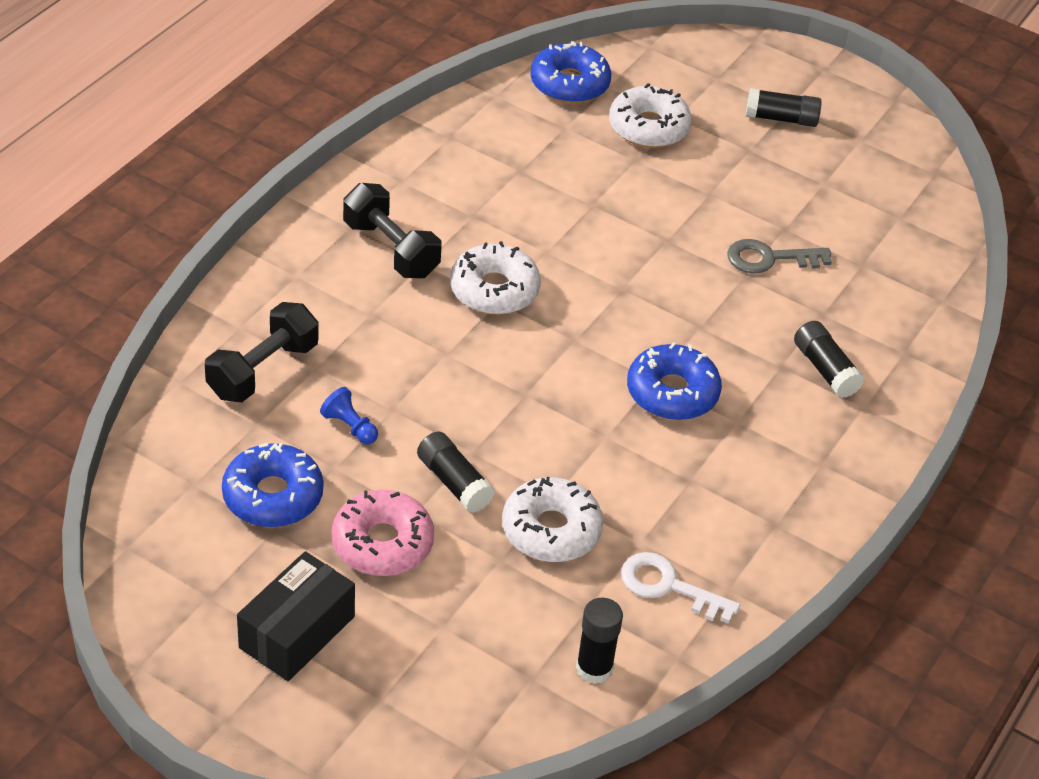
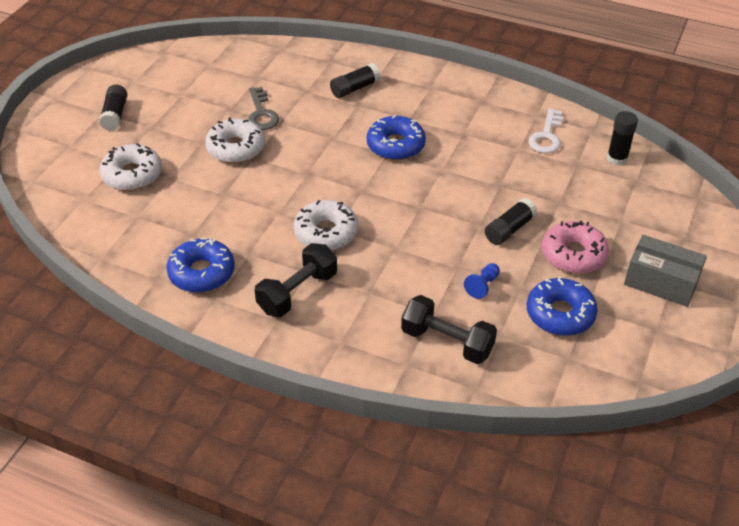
camera: 95 degrees left, 0 degrees up
(297, 632) = (661, 282): black box -> grey box
(551, 530) = (528, 184): white donut -> white donut (236, 148)
(569, 84) = (83, 219): blue donut -> blue donut (202, 273)

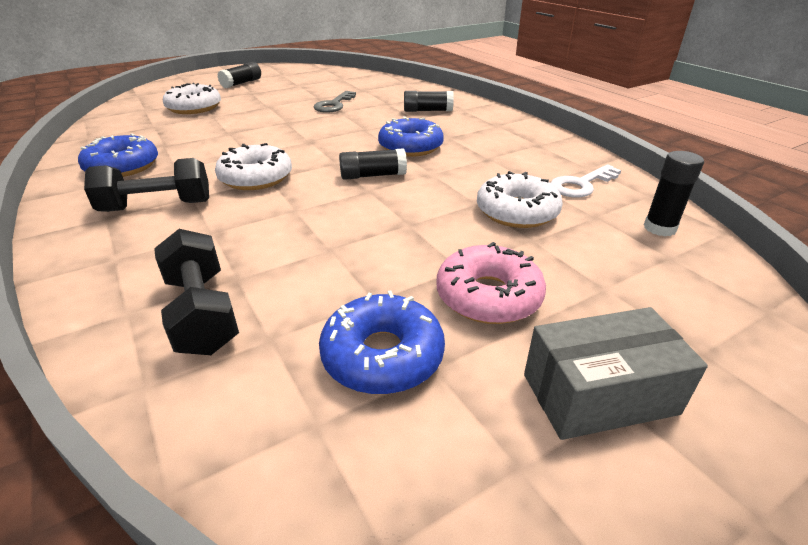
camera: 35 degrees right, 10 degrees down
(236, 148) = (283, 115): white donut -> white donut (517, 212)
(482, 286) = (329, 277): blue pawn -> none
(509, 229) = (436, 240): black glue stick -> black glue stick (373, 175)
(661, 282) = (599, 394): grey box -> grey box turned 75 degrees counterclockwise

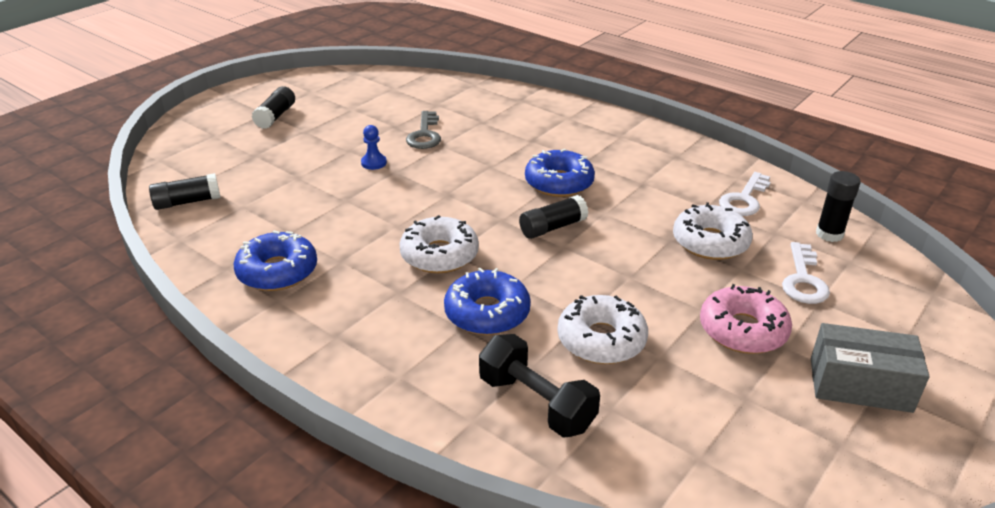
camera: 20 degrees left, 0 degrees up
(157, 206) = (375, 311): black dumbbell -> none
(194, 108) = (260, 168): white donut -> white donut (601, 340)
(276, 115) = (374, 163): none -> blue pawn
(382, 355) = (703, 398): blue donut -> blue donut (487, 313)
(428, 111) = (535, 126): black glue stick -> black glue stick (187, 202)
(599, 263) = (803, 280): none -> white key
(599, 394) = (860, 385): grey box -> grey box turned 45 degrees clockwise

